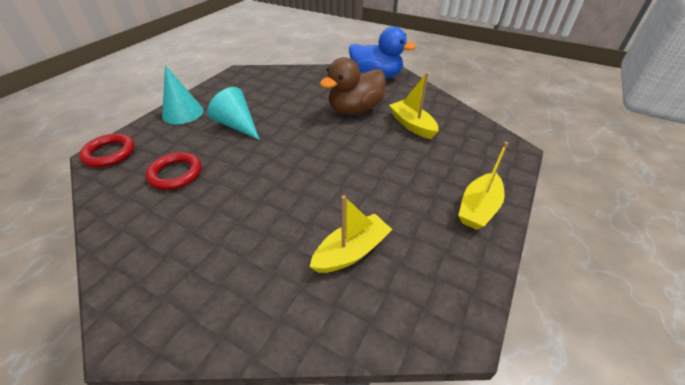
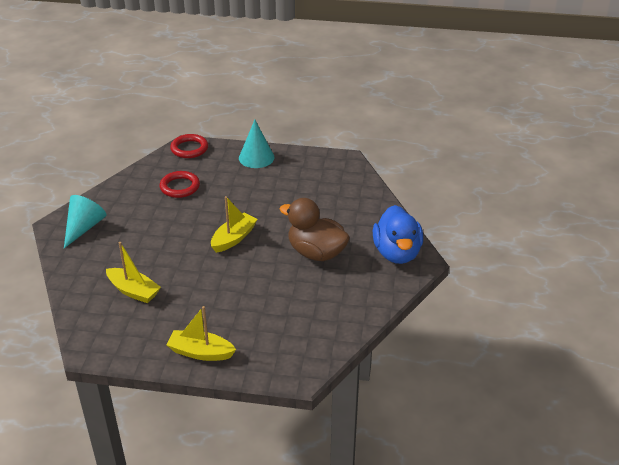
camera: 70 degrees right, 5 degrees down
(237, 125) = (253, 192): turquoise cone -> turquoise cone (84, 228)
(412, 125) = (308, 296): yellow boat -> yellow boat (234, 238)

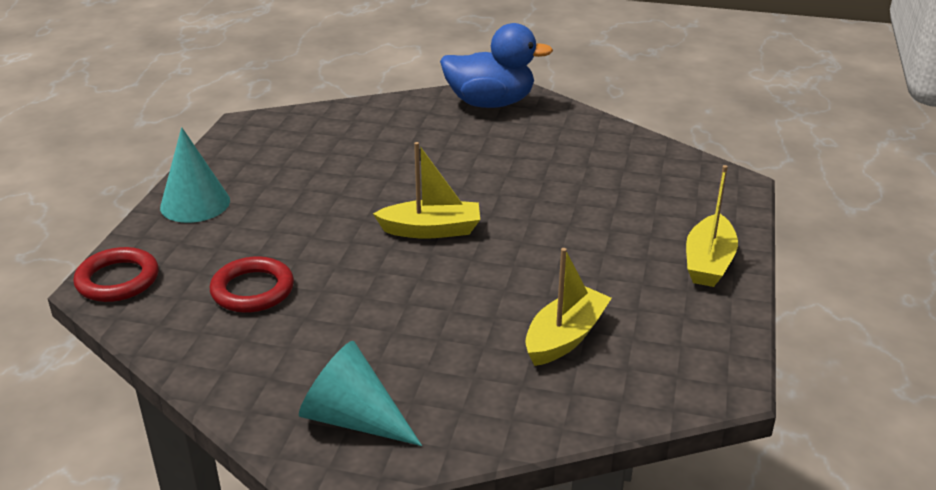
camera: 85 degrees left, 5 degrees down
(234, 238) = (431, 230): yellow boat -> yellow boat turned 135 degrees clockwise
(316, 253) = (481, 160): brown duck -> none

